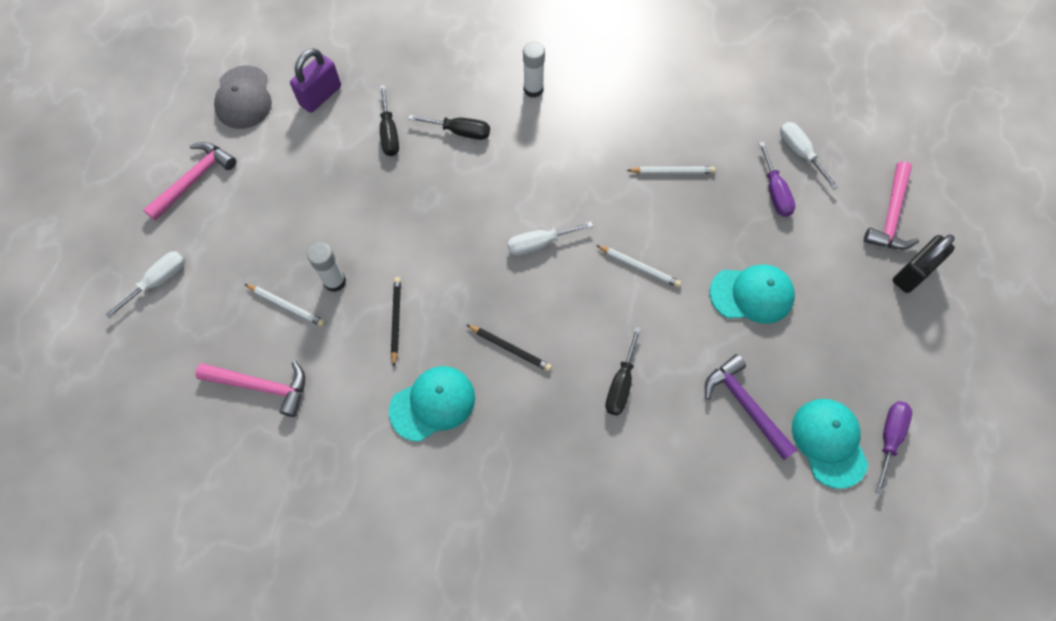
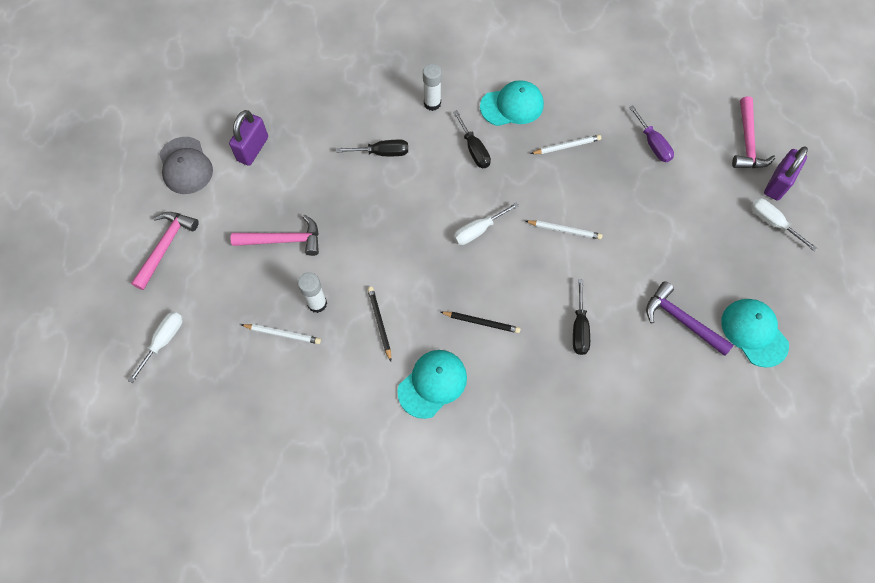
camera: 15 degrees left, 0 degrees up
(262, 386) = (284, 407): pink hammer -> pink hammer (283, 240)
(389, 133) = (322, 168): black screwdriver -> black screwdriver (474, 149)
(752, 294) = (660, 231): turquoise cap -> turquoise cap (512, 106)
(800, 153) = (662, 108): white screwdriver -> white screwdriver (772, 223)
(889, 438) = (798, 317): purple screwdriver -> none
(913, 273) = (777, 183): black padlock -> purple padlock

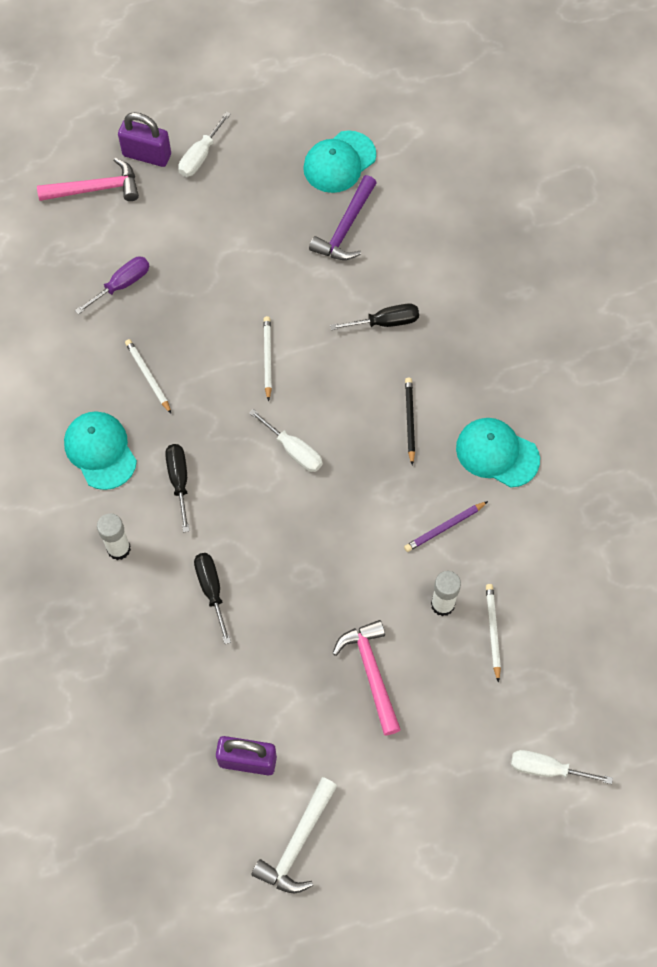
camera: 105 degrees left, 0 degrees up
(166, 246) = (423, 820): pink hammer -> none
(185, 166) = (297, 843): grey cap -> white hammer
(380, 323) = (444, 527): black pencil -> purple pencil
(474, 149) = (179, 481): black screwdriver -> black screwdriver turned 60 degrees counterclockwise

